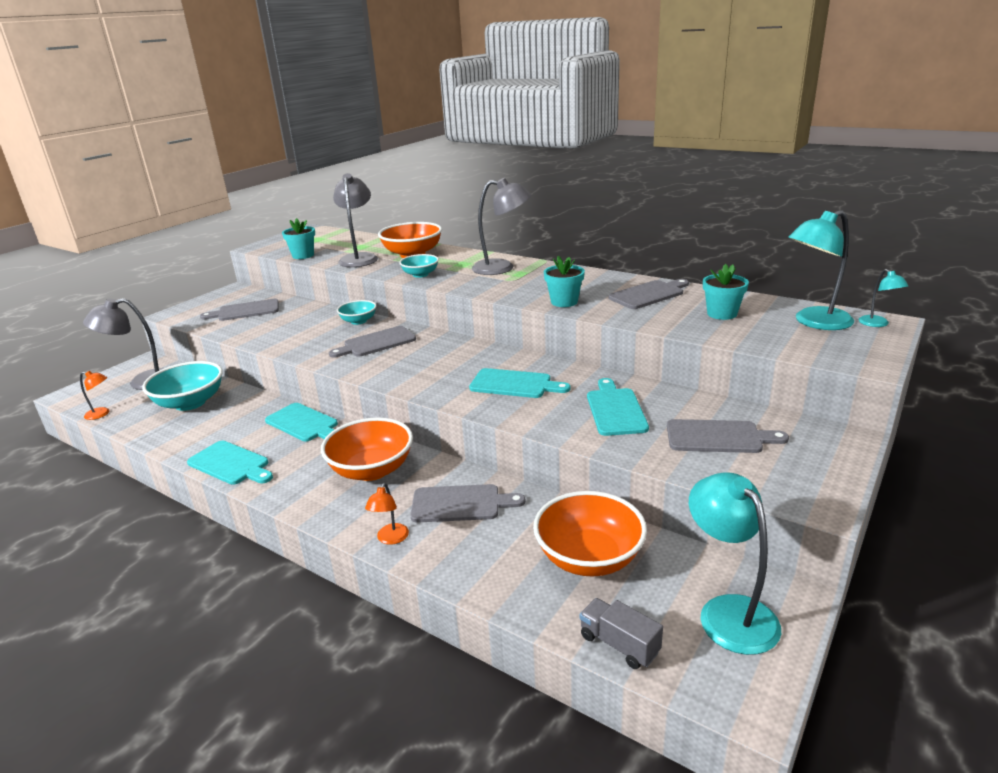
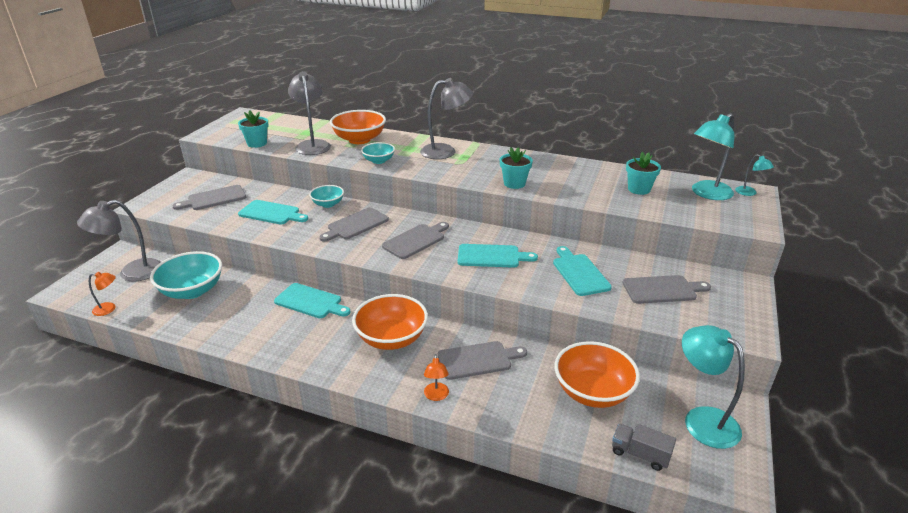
camera: 15 degrees left, 5 degrees up
(231, 464) = (264, 345): turquoise cutting board -> turquoise cutting board (271, 213)
(648, 294) = (576, 173): grey cutting board -> grey cutting board (416, 240)

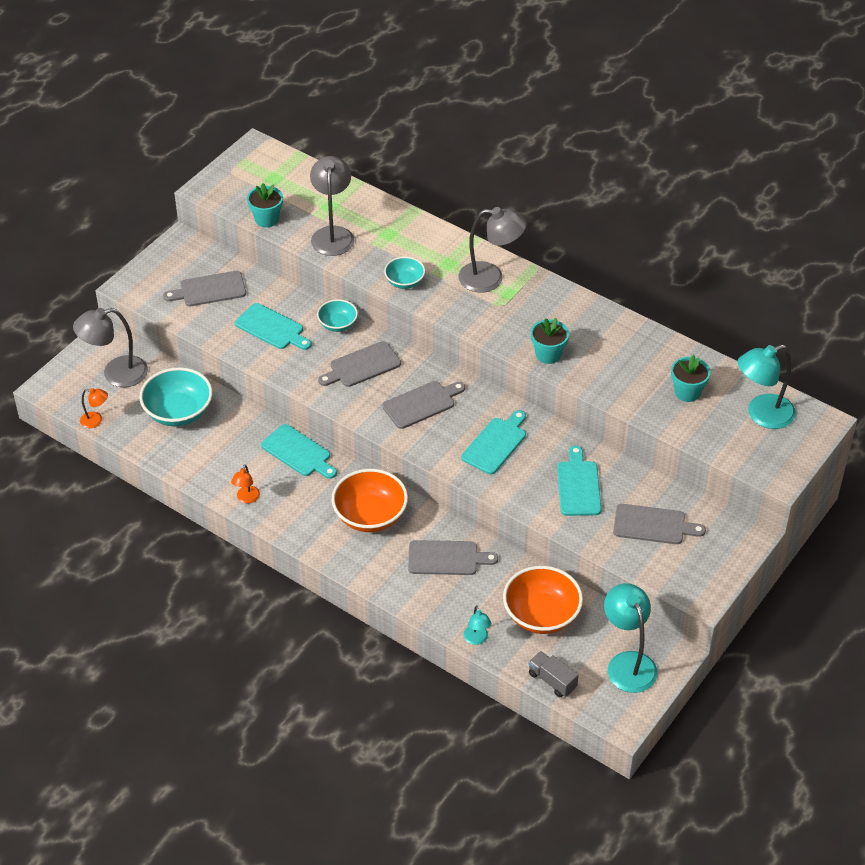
camera: 15 degrees right, 15 degrees up
(359, 140) = (392, 233): orange bowl -> none
(436, 396) = (394, 588): orange lamp -> orange lamp (246, 498)
(492, 256) = (495, 444): turquoise cutting board -> turquoise cutting board turned 75 degrees counterclockwise
(749, 193) = (813, 423): turquoise lamp -> turquoise lamp (477, 639)

